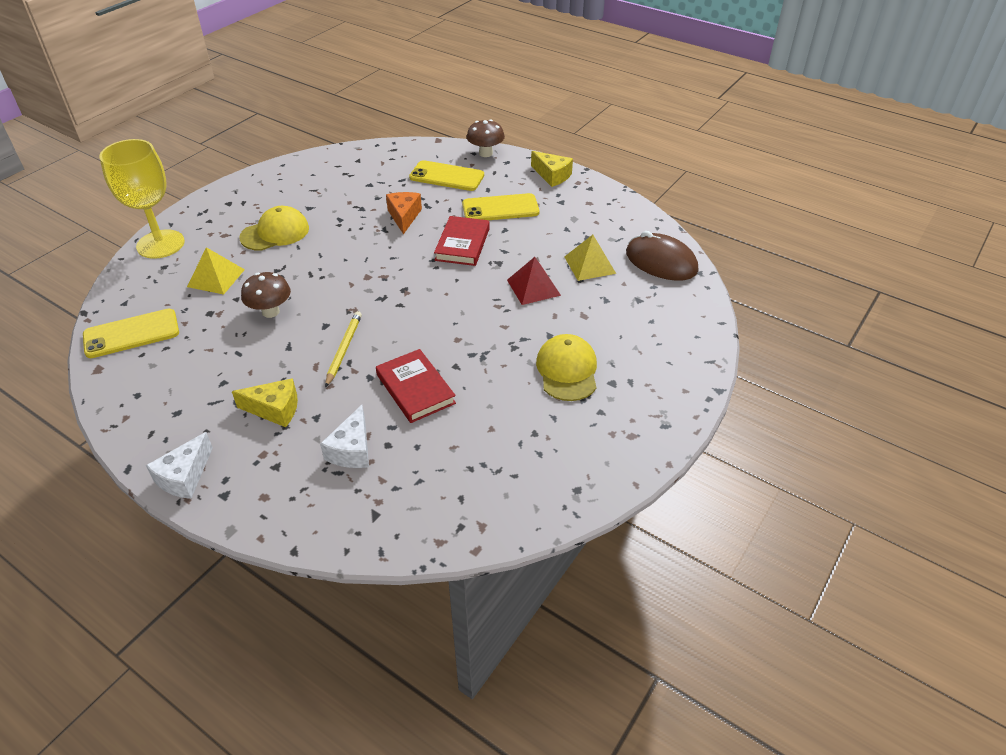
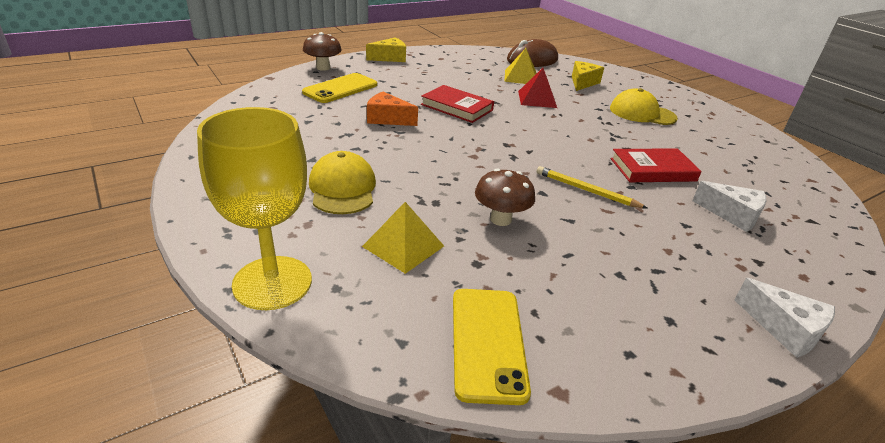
camera: 70 degrees left, 10 degrees down
(275, 409) = (672, 246): yellow cheese -> yellow cheese (583, 83)
(500, 208) = (417, 83): yellow phone -> none

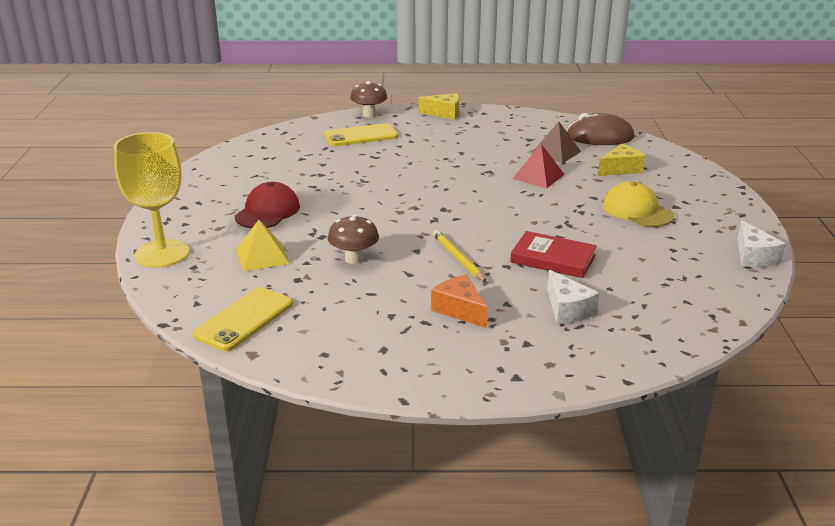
camera: 35 degrees right, 5 degrees down
(342, 188) = (267, 211): yellow cap -> red cap
(387, 119) = (367, 168): orange cheese -> orange cheese (459, 310)
(457, 107) = (443, 170): red book -> none
(521, 77) = (556, 152): yellow pyramid -> brown pyramid
(784, 329) = (464, 382): white cheese -> white cheese (753, 256)

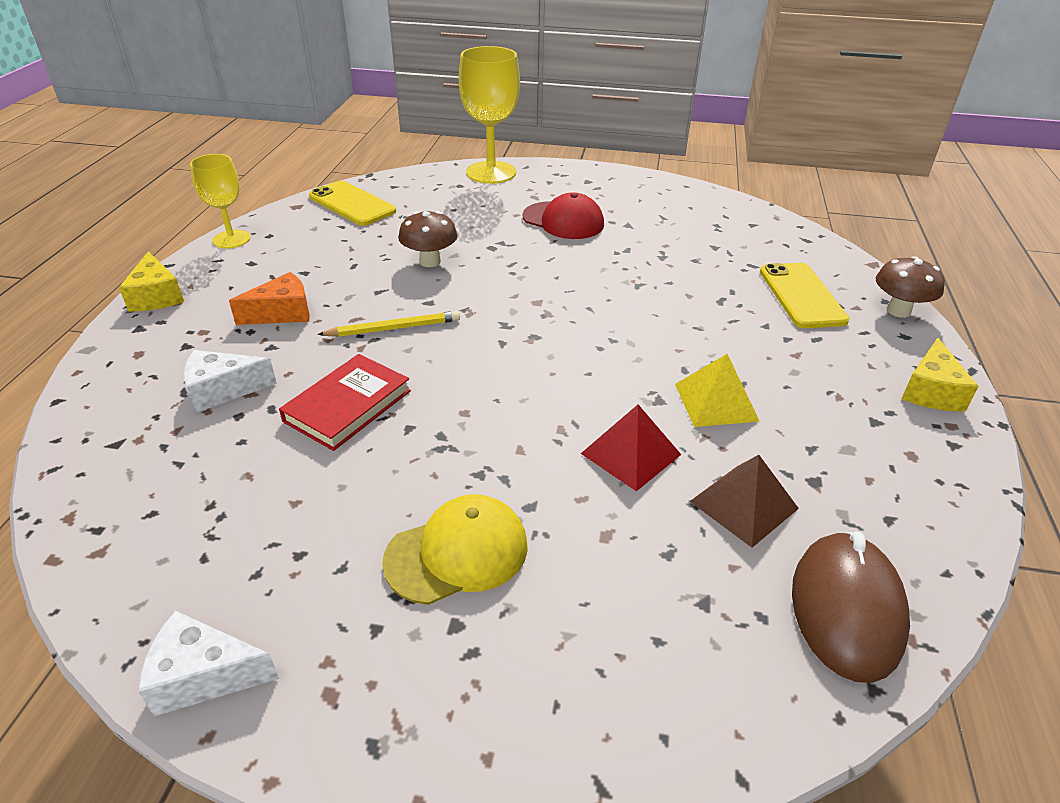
camera: 100 degrees right, 10 degrees up
(262, 256) = (462, 215): yellow pyramid -> yellow pyramid (716, 402)
(339, 375) = (231, 239): none -> yellow goblet
(620, 169) = (652, 589): yellow cheese -> yellow cheese (156, 296)

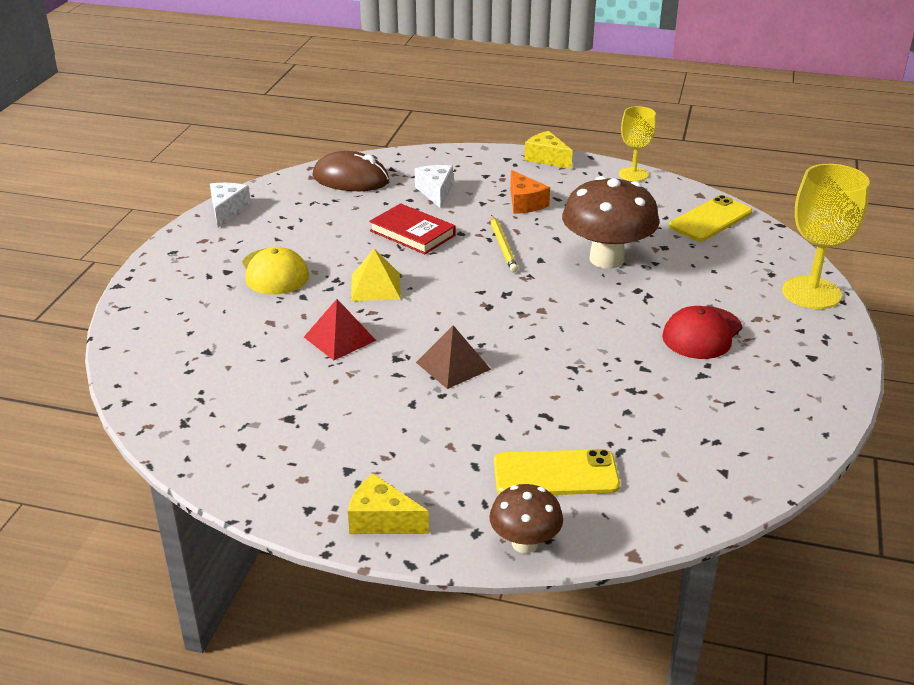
camera: 95 degrees right, 5 degrees down
(156, 296) = (546, 158): yellow cheese -> yellow cheese turned 60 degrees clockwise
(430, 261) = (606, 259): brown mushroom -> brown mushroom, size x1.83
(716, 402) = (389, 386): yellow pyramid -> yellow pyramid (375, 287)
(743, 504) = (277, 380): brown pyramid -> brown pyramid (453, 365)
(846, 608) = (179, 405): brown mouse -> brown mouse (351, 179)

